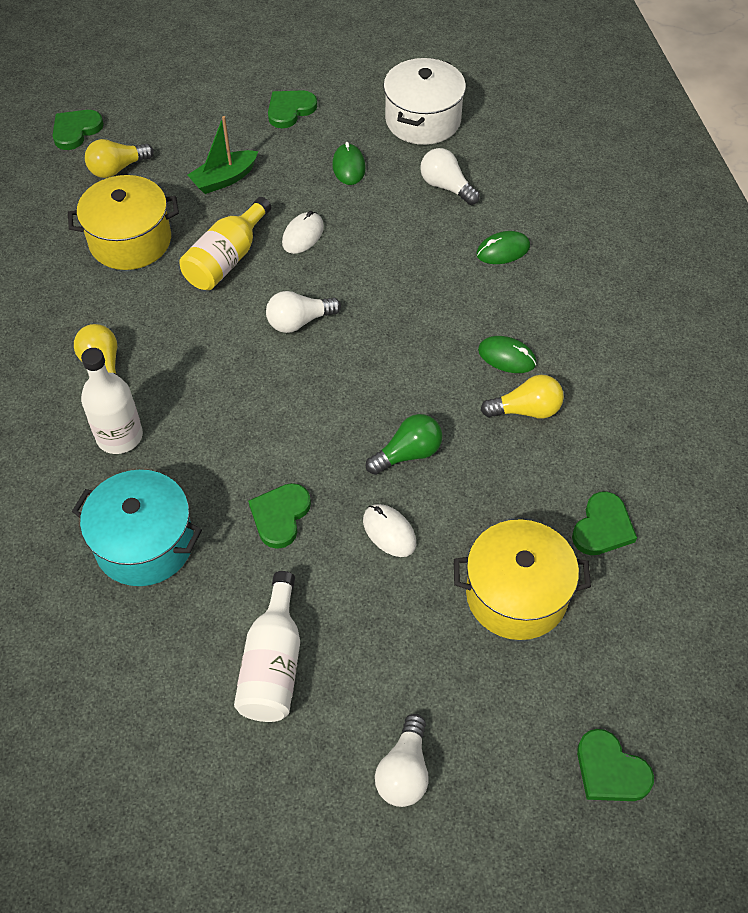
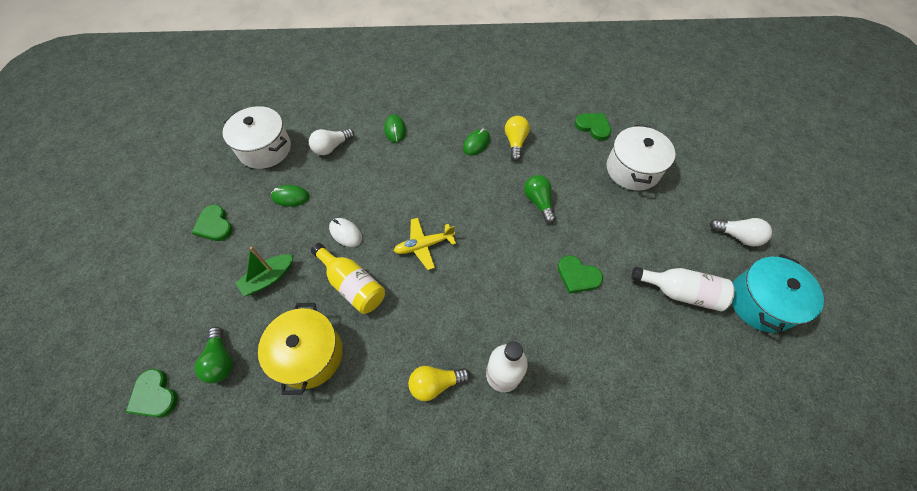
camera: 80 degrees left, 5 degrees up
(117, 169) = (221, 360): yellow light bulb -> green light bulb
(144, 543) = (595, 362): turquoise pot -> turquoise pot (761, 302)
(224, 179) = (269, 278): green boat -> green boat turned 75 degrees clockwise
(299, 322) = (424, 245): white light bulb -> yellow plane
(389, 532) = (592, 220): white mouse -> none
(516, 594) = (632, 169): yellow pot -> white pot
(610, 770) = (725, 152): green heart -> none

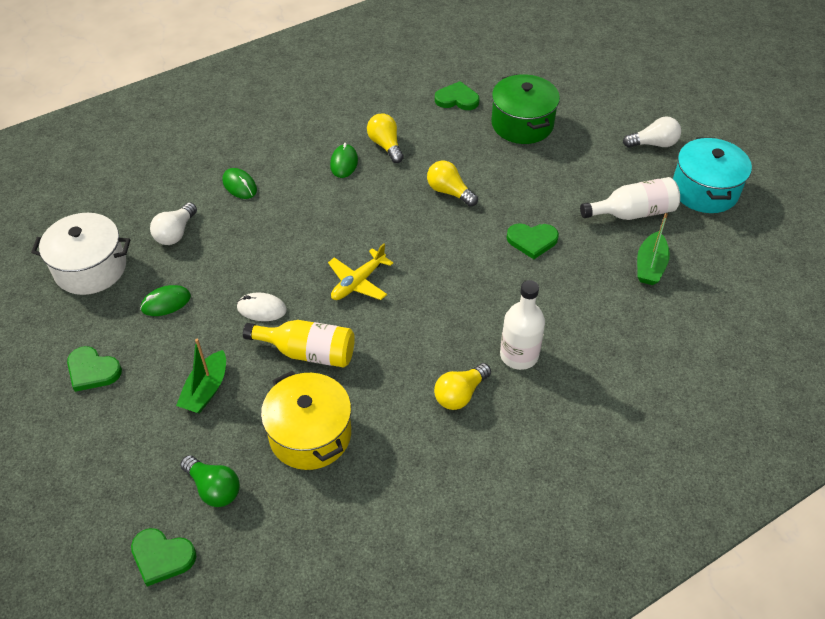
camera: 30 degrees left, 10 degrees down
(538, 202) = (449, 192): green light bulb -> yellow light bulb
(632, 169) = (522, 124): white pot -> green pot
(666, 351) = (650, 266): none -> green boat

